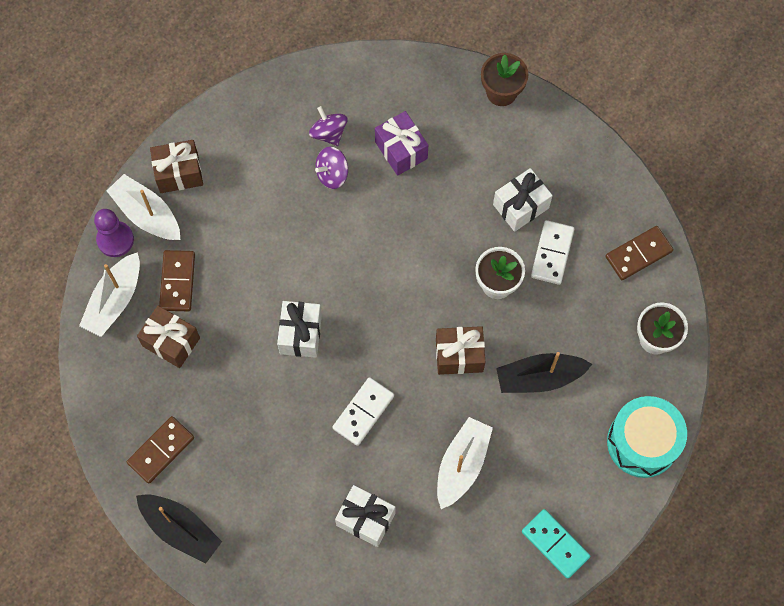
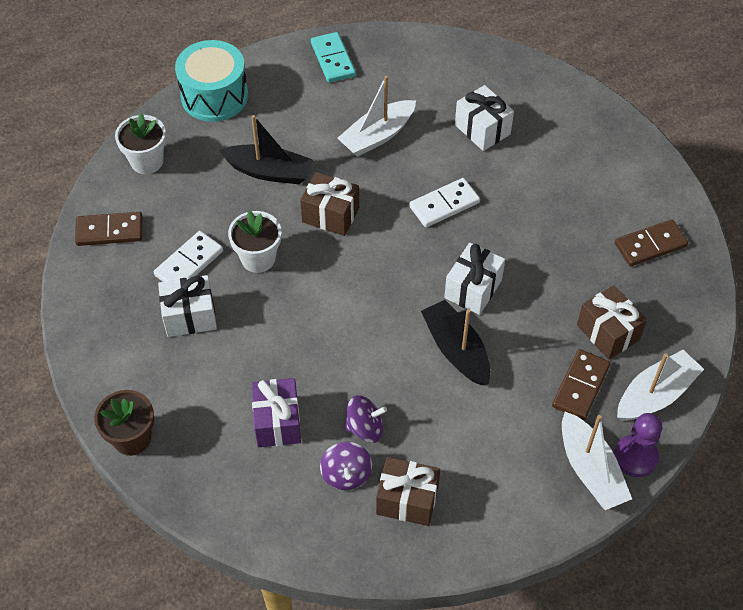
camera: 155 degrees left, 15 degrees down
(179, 173) = (537, 501): brown gift -> brown gift (407, 500)
(180, 529) = (652, 180): black boat -> black boat (456, 350)

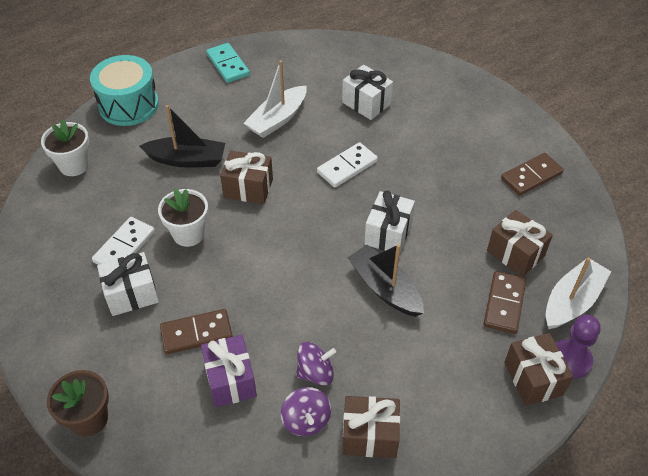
camera: 10 degrees left, 5 degrees down
(109, 231) = (46, 229): brown domino -> brown domino (196, 333)
(590, 470) = (533, 378): white boat -> brown gift

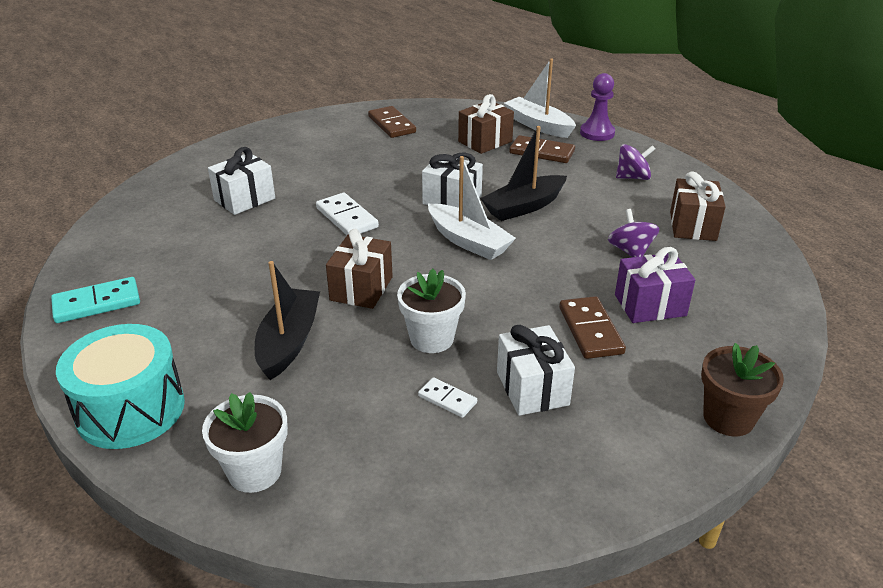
camera: 85 degrees left, 15 degrees down
(124, 247) = (447, 399): white domino -> white domino, size x0.59
(277, 119) = (241, 262): white boat -> white boat (468, 241)
(306, 420) = (686, 259): purple spinning top -> purple spinning top (632, 177)
(533, 378) = (617, 149): brown gift -> none

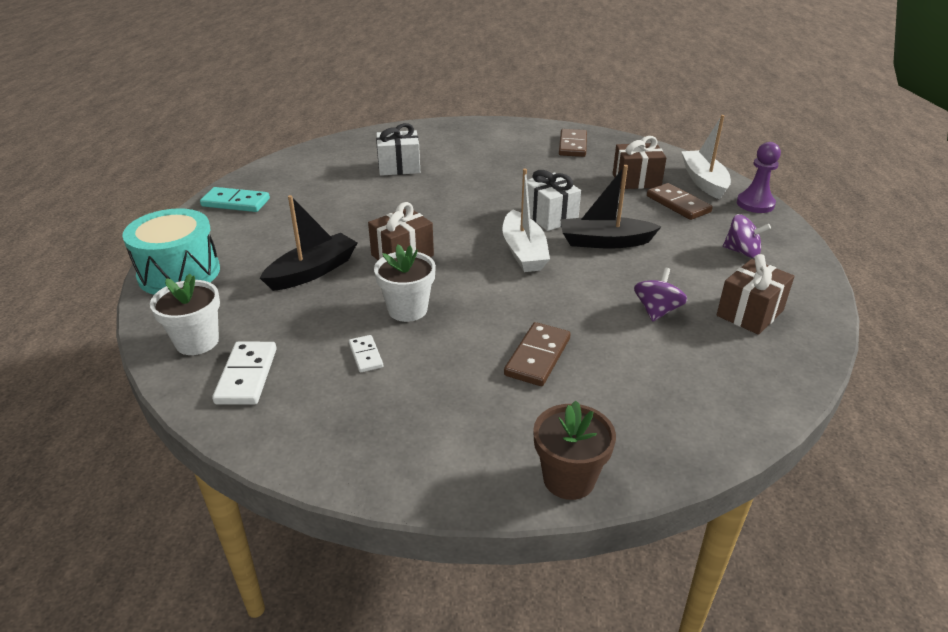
camera: 35 degrees right, 0 degrees up
(347, 218) = (453, 203): white domino -> white domino (247, 376)
(532, 388) = (435, 377): white gift -> none
(650, 305) = (617, 360): purple gift -> none

